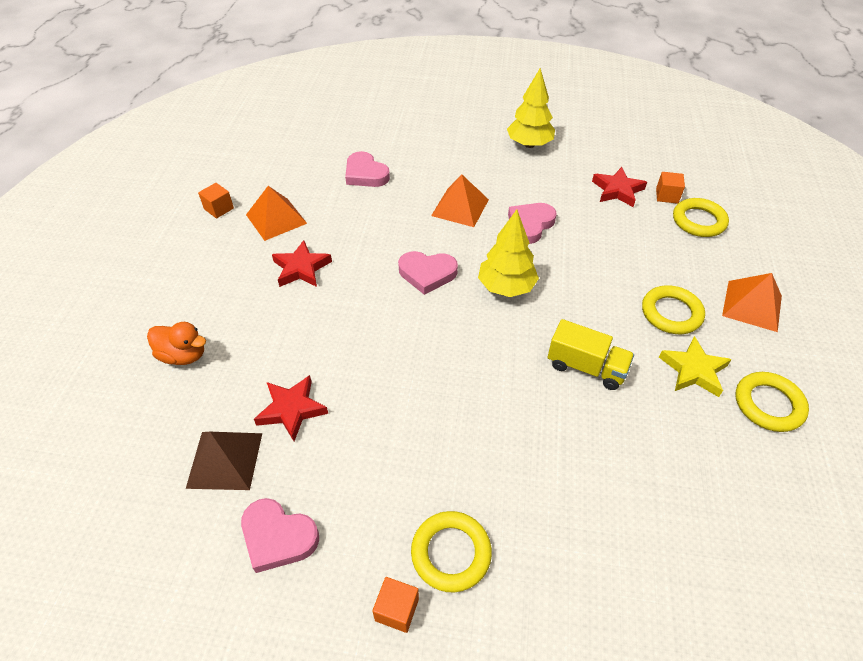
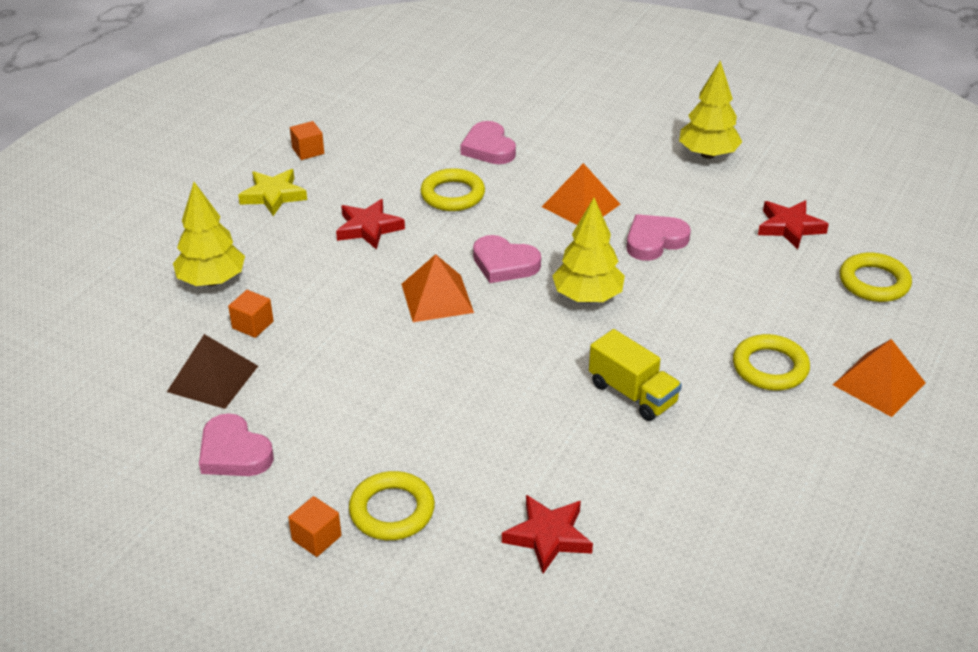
camera: 20 degrees right, 10 degrees down
(183, 355) = (212, 280): orange duck -> yellow tree
(276, 219) = (365, 174): orange pyramid -> orange pyramid (437, 298)
(291, 409) = (296, 353): red star -> red star (548, 536)
(667, 196) = (851, 246): orange cube -> orange cube (253, 325)
(693, 370) = (758, 427): yellow star -> yellow star (273, 196)
(768, 404) = (826, 481): yellow ring -> yellow ring (452, 195)

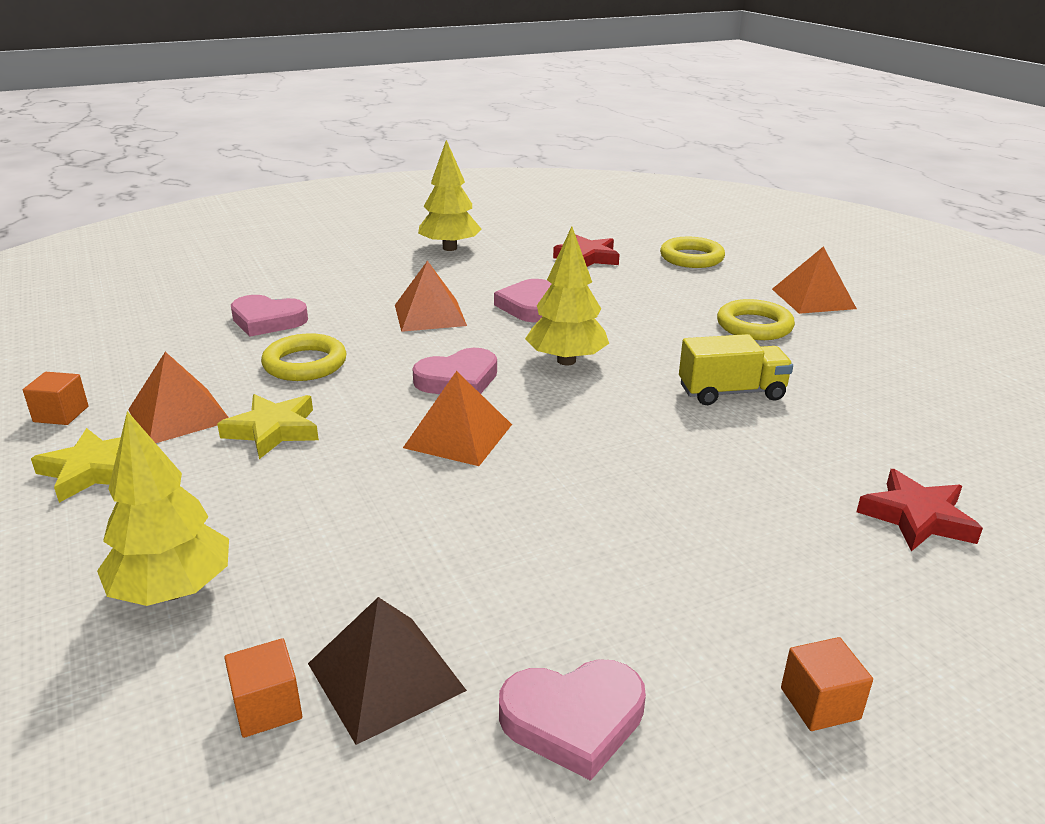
camera: 55 degrees left, 10 degrees down
(253, 325) = (320, 589): orange cube -> orange cube (267, 707)
(348, 188) = (179, 415): none -> orange pyramid
(368, 228) = (273, 430): red star -> yellow star
(392, 510) = (806, 612): yellow ring -> none

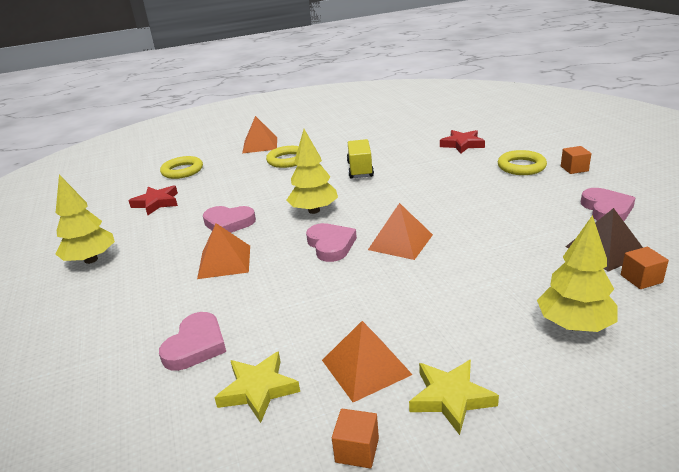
camera: 80 degrees left, 0 degrees up
(273, 430) = (392, 313): yellow star -> yellow star (258, 389)
(305, 364) = (290, 312): yellow ring -> yellow ring (521, 166)

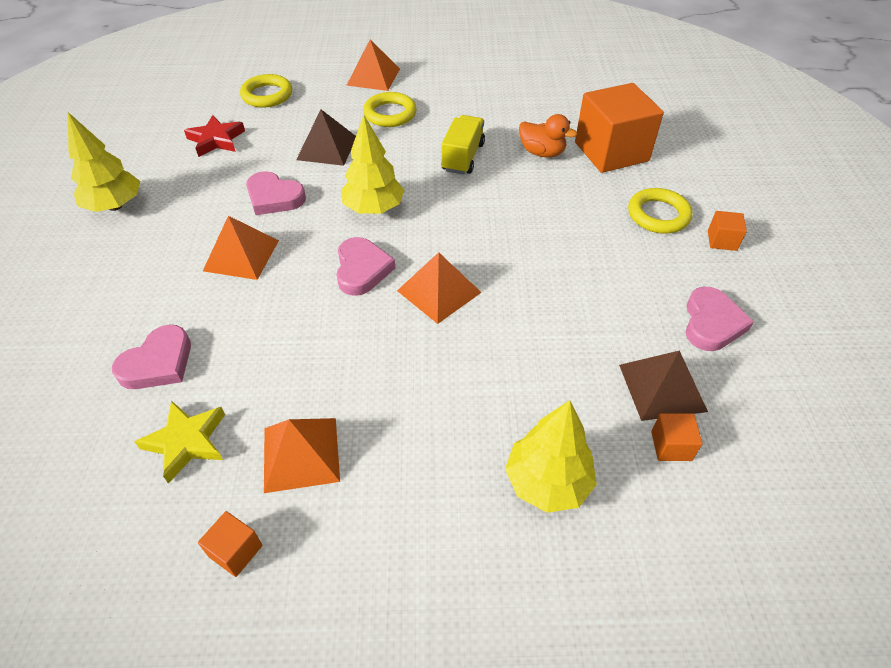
camera: 15 degrees right, 20 degrees up
(252, 187) = (327, 148): none -> brown pyramid
(415, 155) = (542, 153): none -> orange duck
(451, 398) = (358, 526): yellow star -> none
(462, 144) = (611, 152): red star -> orange cube

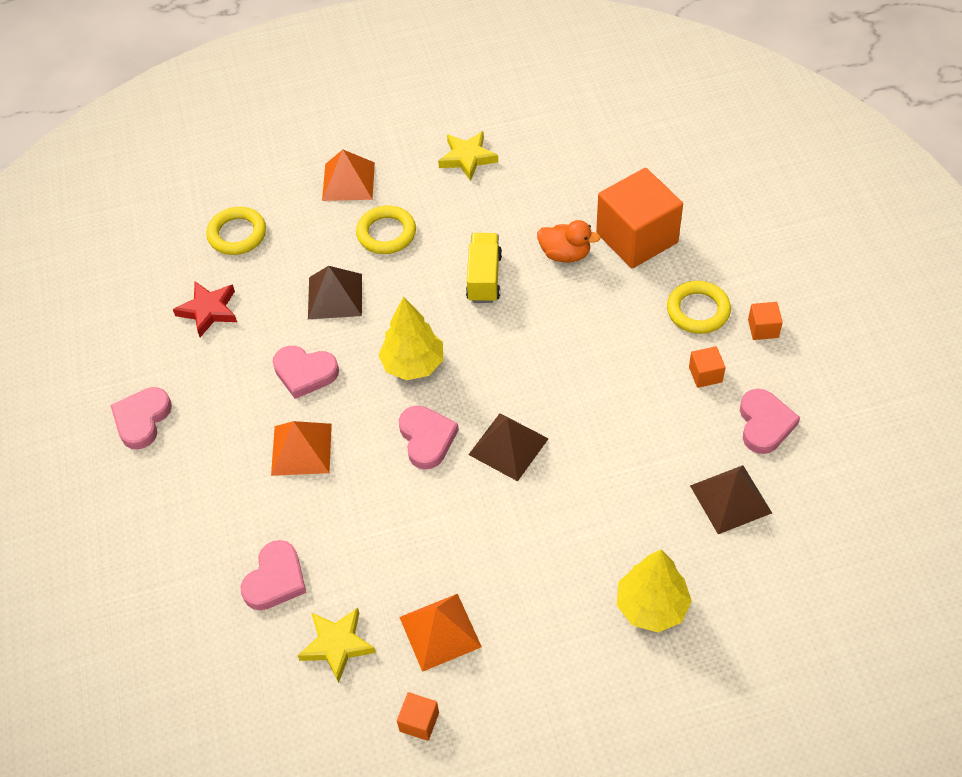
camera: 10 degrees left, 5 degrees up
(115, 206) = (142, 419): yellow tree -> pink heart
(439, 291) = (508, 446): orange pyramid -> brown pyramid
(478, 77) = (467, 158): none -> yellow star
(671, 446) = (746, 551): orange cube -> orange cube (705, 374)

